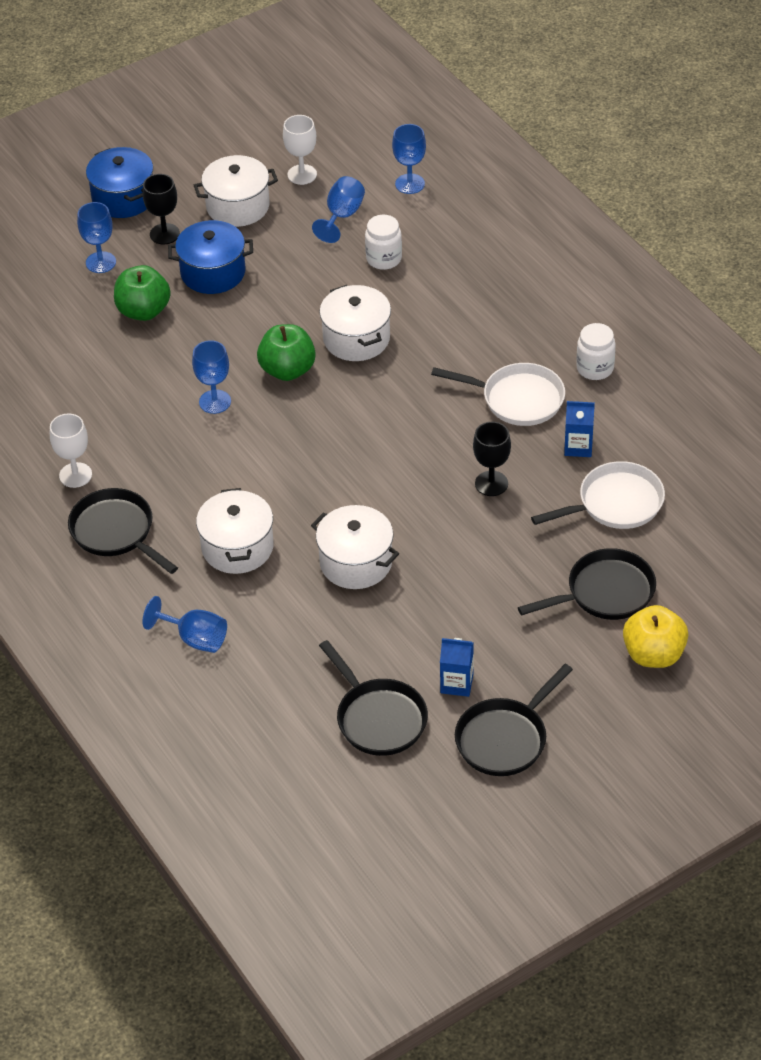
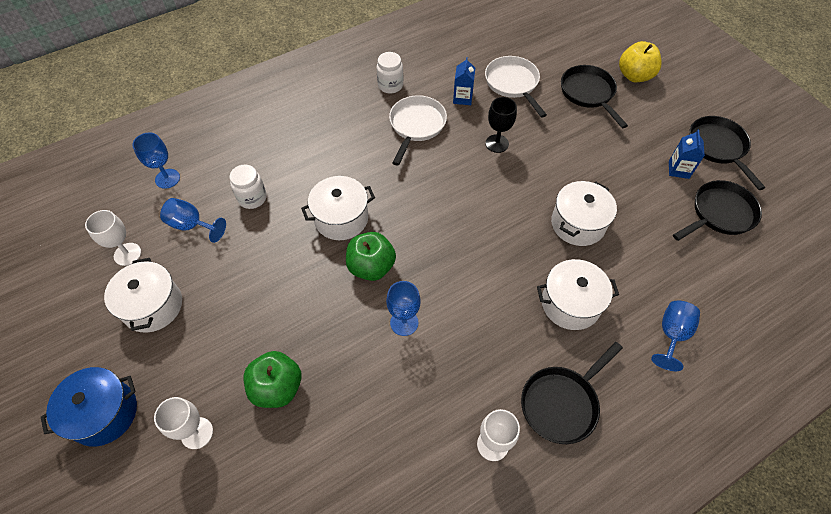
camera: 90 degrees left, 10 degrees up
(101, 262) = (197, 433): blue goblet -> white goblet
(164, 234) = (172, 371): black goblet -> none
(213, 272) = (238, 326): blue pot -> none
(505, 738) = (718, 147): black pan -> black pan turned 150 degrees counterclockwise

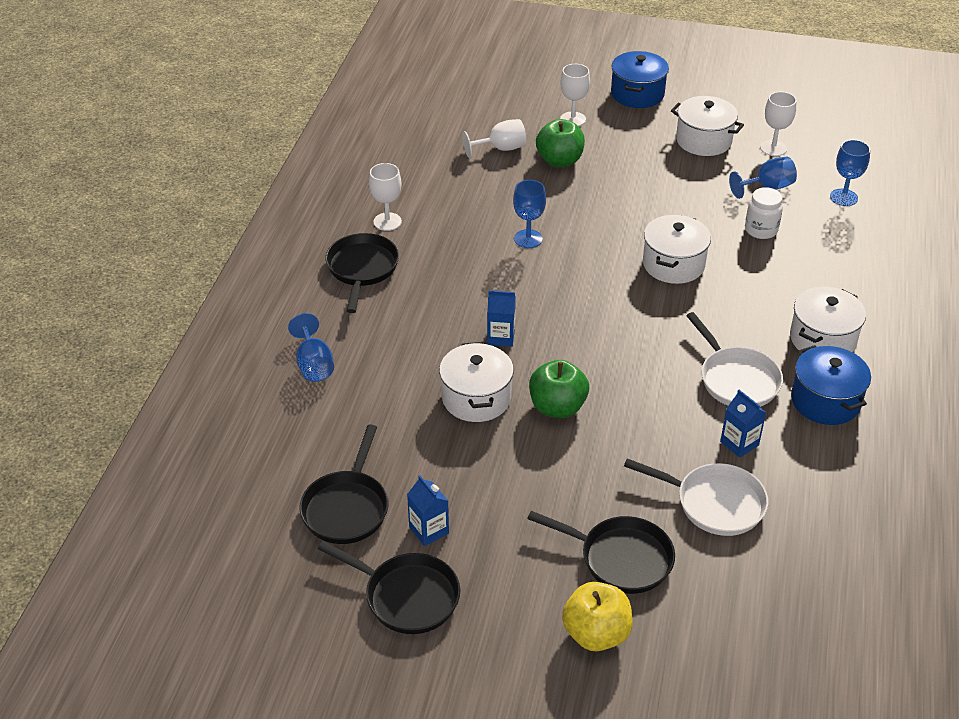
camera: 135 degrees right, 15 degrees down
(301, 452) = (501, 149): none -> white goblet
(371, 267) = (600, 252): green apple -> green apple (557, 407)
(390, 85) = (825, 401): white jar -> blue pot
(497, 143) = (639, 419): black goblet -> none
(517, 254) = (501, 337): none -> blue carton
(570, 304) = (417, 331): white pot -> white pot (822, 339)

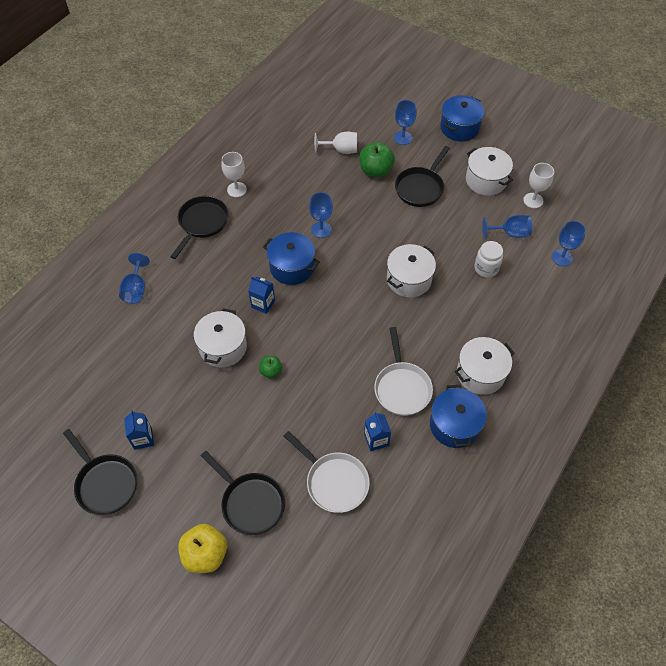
camera: 20 degrees right, 15 degrees up
(347, 508) = (102, 405): black pan -> black pan (420, 188)
(514, 288) = (292, 267): none -> blue pot
(557, 407) = (271, 371): green apple -> green apple, size x0.56
(573, 119) = (403, 138): white goblet -> blue goblet

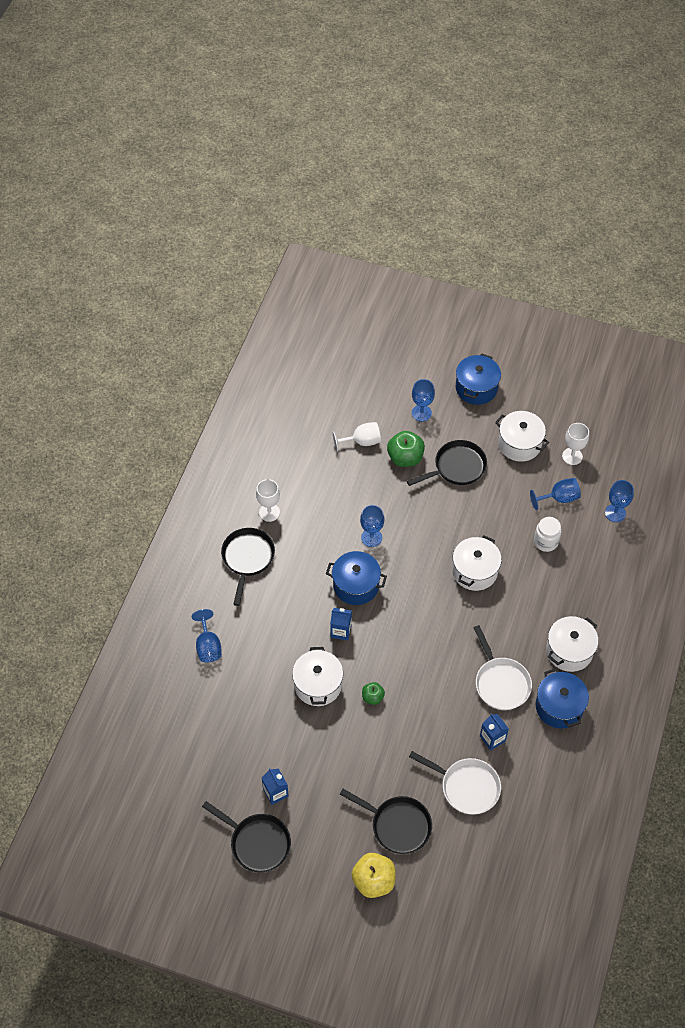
camera: 15 degrees left, 0 degrees up
(420, 188) = (456, 467): black pan -> black pan turned 135 degrees counterclockwise

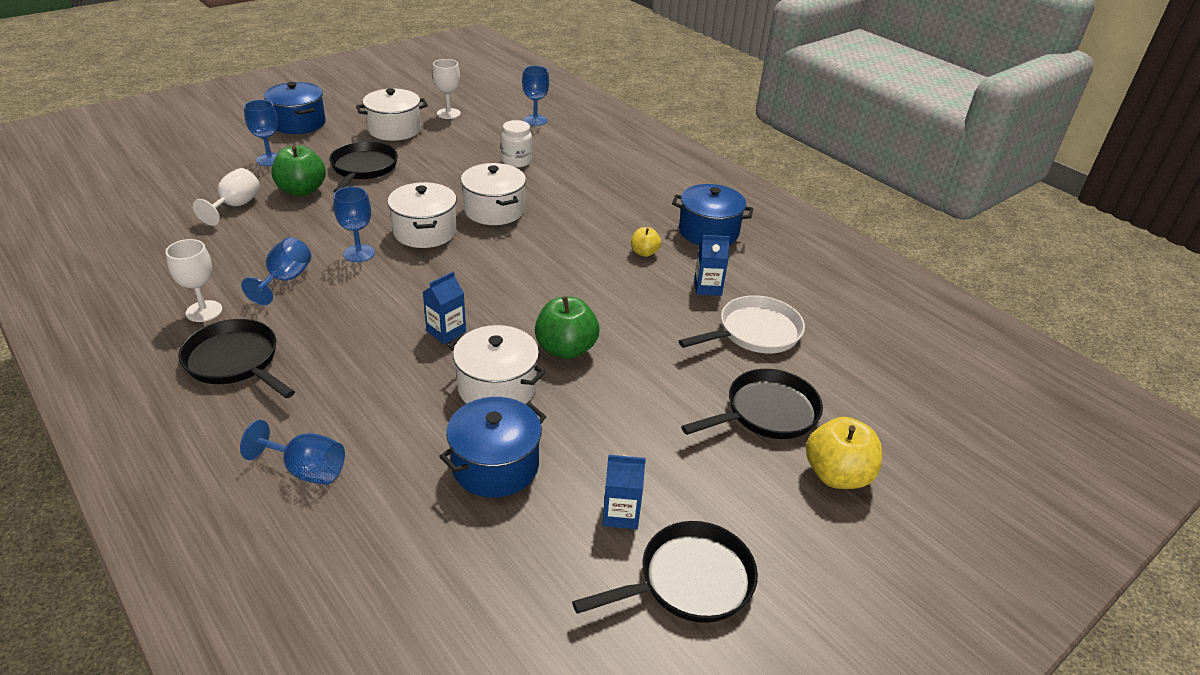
camera: 60 degrees left, 20 degrees down
(356, 585) = (402, 292): blue pot -> blue pot (495, 465)
(372, 697) = (566, 349): green apple -> green apple, size x1.80
(500, 683) = (644, 253): white pan -> yellow apple
(559, 498) = (481, 136): blue goblet -> blue goblet (285, 280)
(569, 651) = (651, 200): white pot -> white pot (425, 232)

